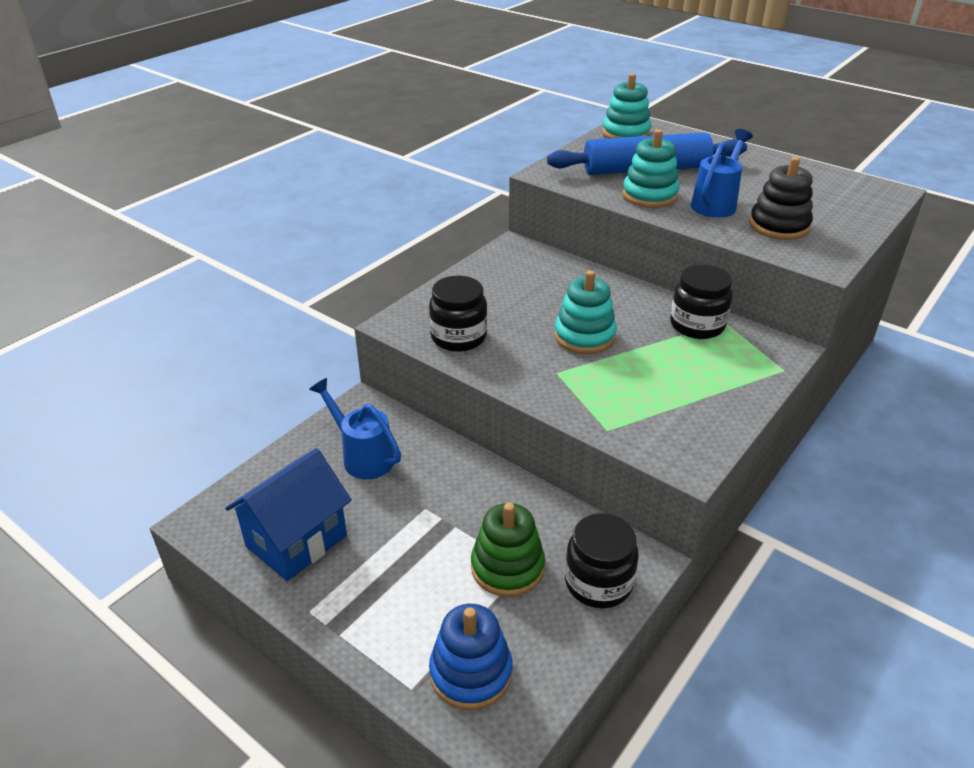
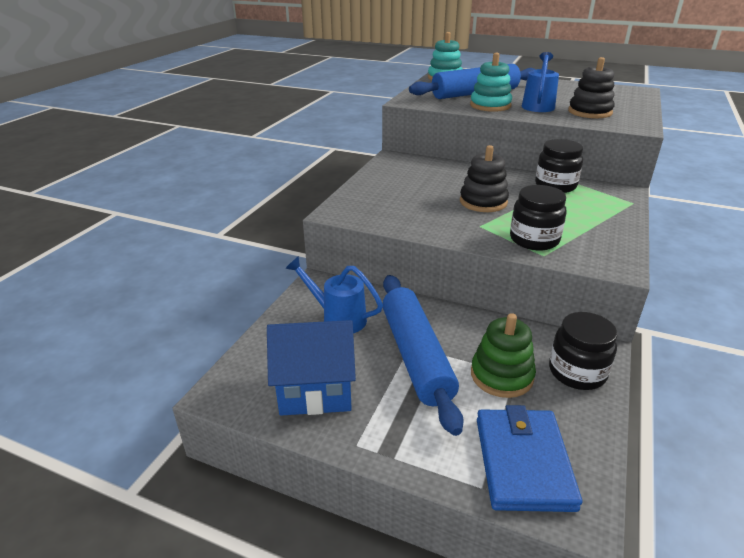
camera: 15 degrees left, 5 degrees down
(296, 541) = (315, 391): blue house -> blue house turned 60 degrees clockwise
(425, 522) = (416, 356): none -> blue rolling pin
(458, 337) = (390, 214): black jar -> black jar (534, 240)
(471, 673) = (523, 462): blue stacking toy -> blue wallet
(584, 336) = (483, 202): turquoise stacking toy -> black stacking toy

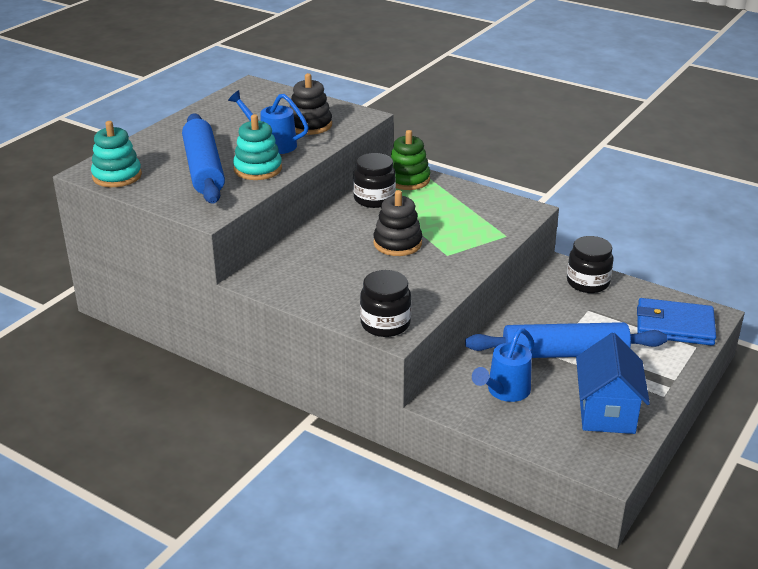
camera: 80 degrees left, 0 degrees up
(501, 375) = (590, 316): green stacking toy -> green stacking toy (408, 180)
(534, 240) = (479, 234): black jar -> black jar (385, 324)

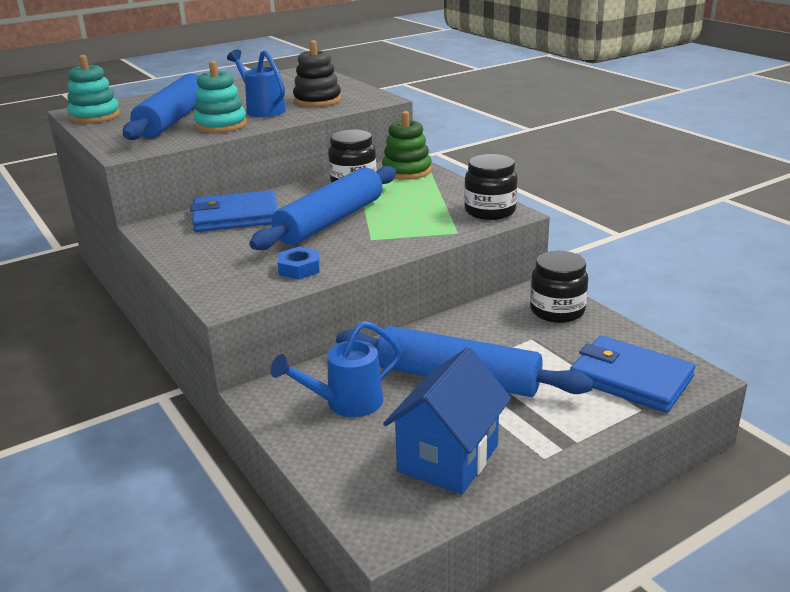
camera: 25 degrees right, 5 degrees down
(312, 254) = (235, 216): none -> blue wallet
(385, 324) = (228, 289): black jar -> black jar (490, 211)
(397, 243) = (331, 221): black stacking toy -> blue rolling pin
(420, 293) = (299, 268): none -> blue nut

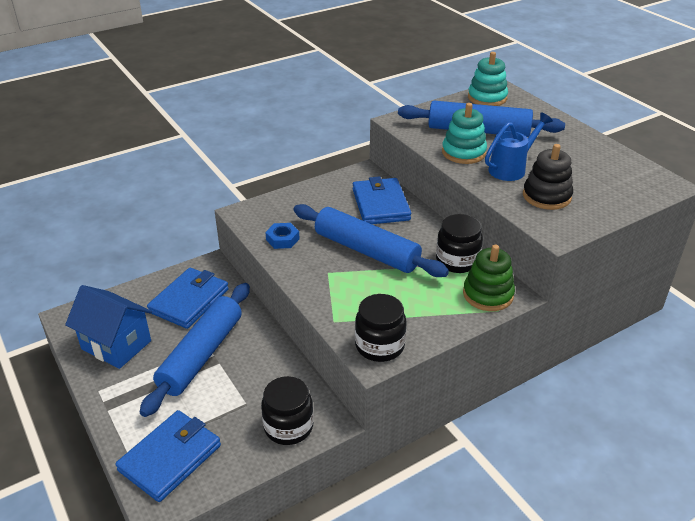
camera: 90 degrees right, 10 degrees up
(346, 403) = (189, 301): blue watering can -> blue wallet

